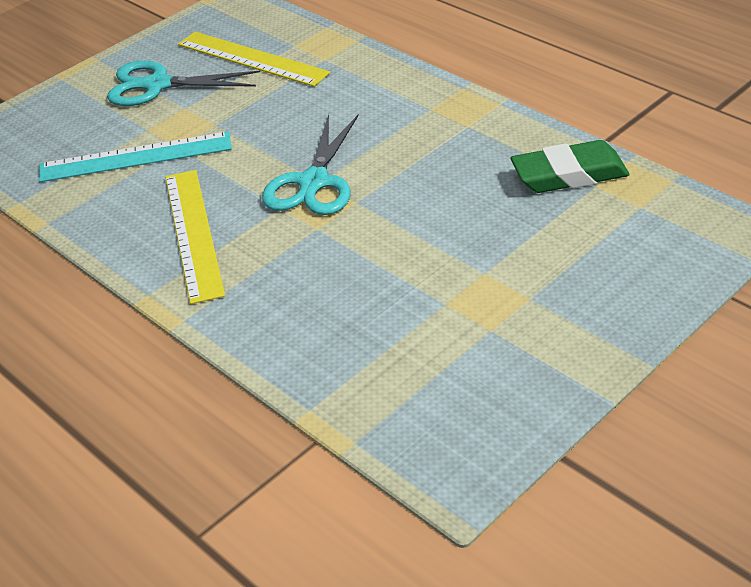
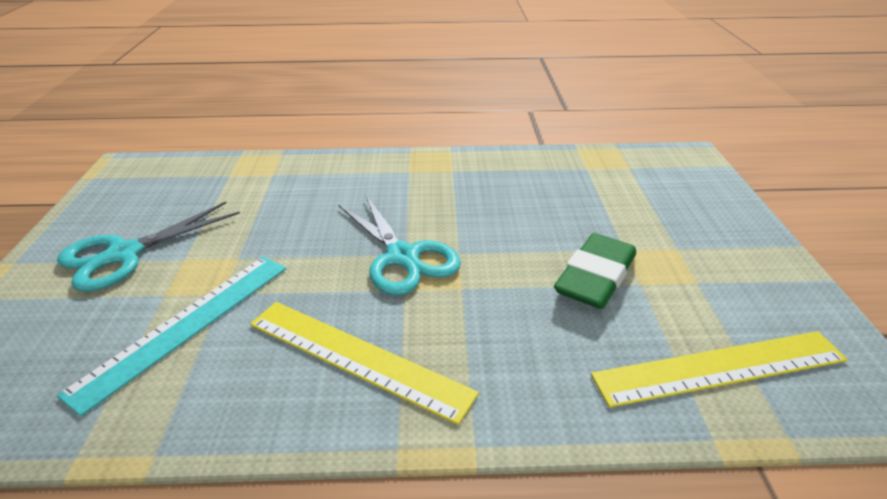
camera: 50 degrees left, 5 degrees down
(252, 58) = (202, 197): yellow ruler -> yellow ruler (719, 367)
(569, 174) = (562, 169): green eraser -> green eraser (595, 277)

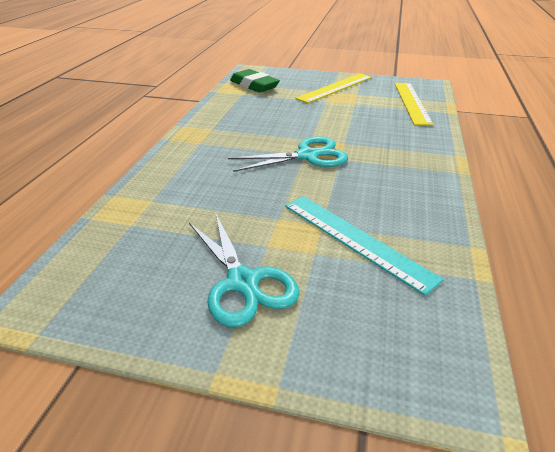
camera: 75 degrees left, 0 degrees up
(357, 357) = (396, 177): yellow ruler -> yellow ruler (335, 87)
(595, 277) = (347, 111): green eraser -> green eraser (254, 85)

